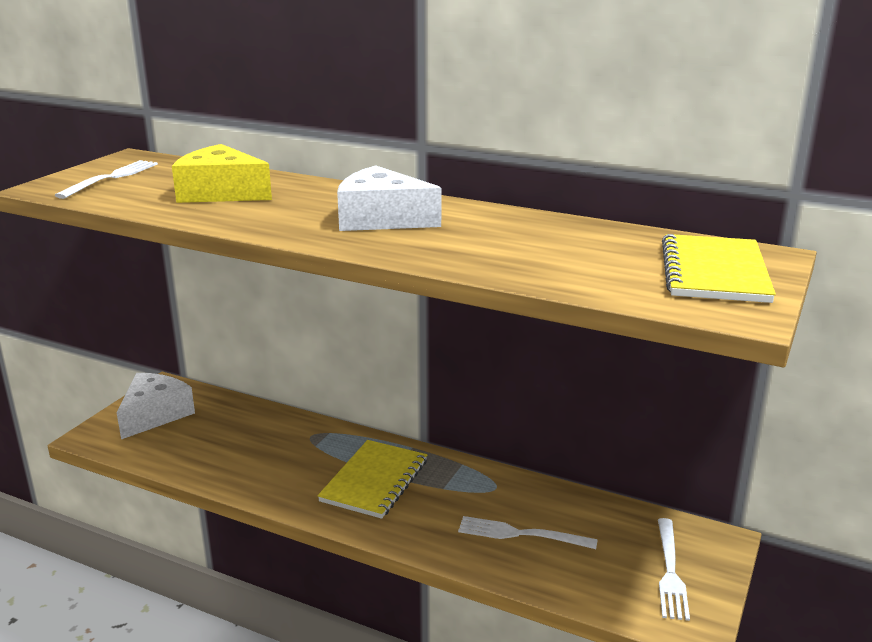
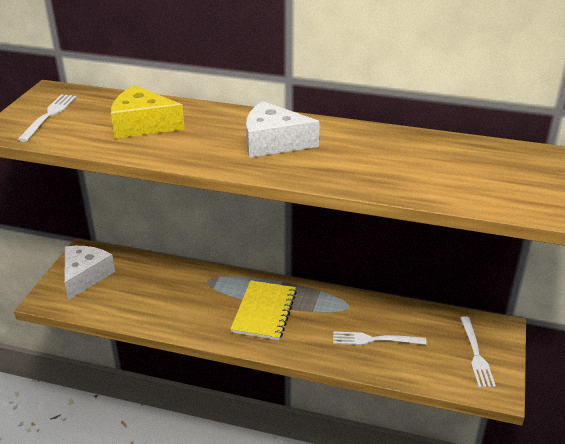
camera: 10 degrees left, 10 degrees up
(714, 272) = (514, 174): yellow notebook -> none

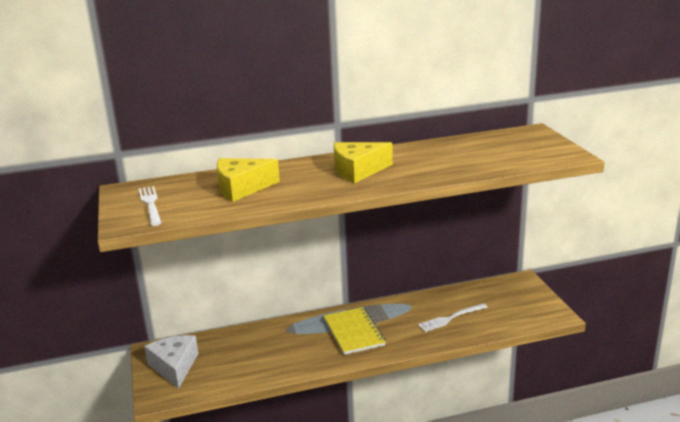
camera: 30 degrees left, 10 degrees down
(273, 142) = (358, 171): white cheese -> yellow cheese
(476, 355) = (523, 301): white fork -> none

